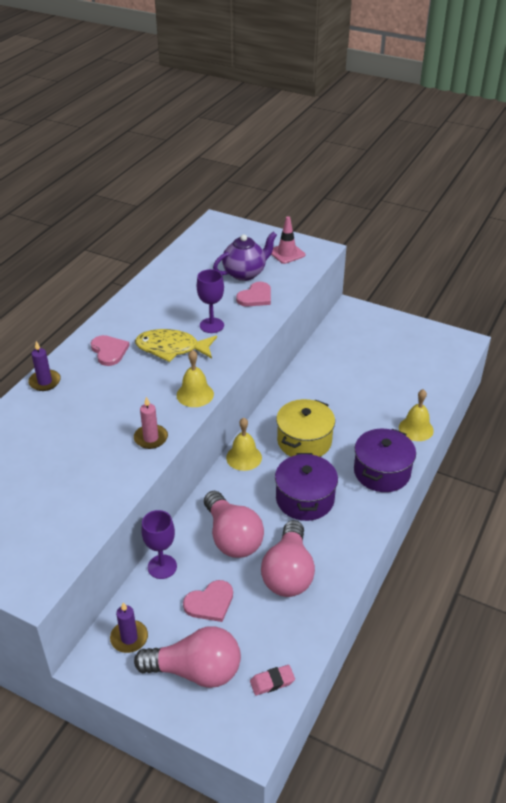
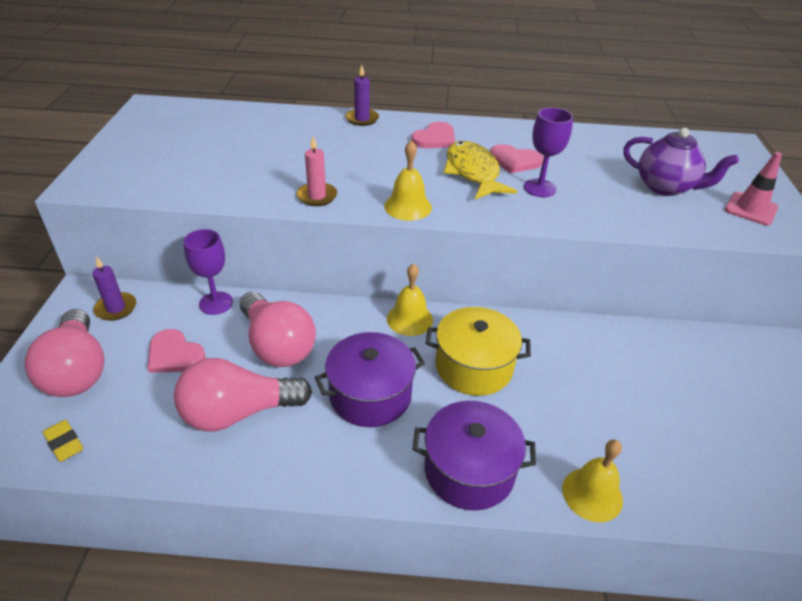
camera: 65 degrees right, 0 degrees up
(232, 537) = (277, 345): pink light bulb -> pink light bulb turned 75 degrees counterclockwise
(255, 297) = (629, 206): pink heart -> pink heart (514, 161)
(272, 682) = (64, 443): pink eraser -> yellow eraser

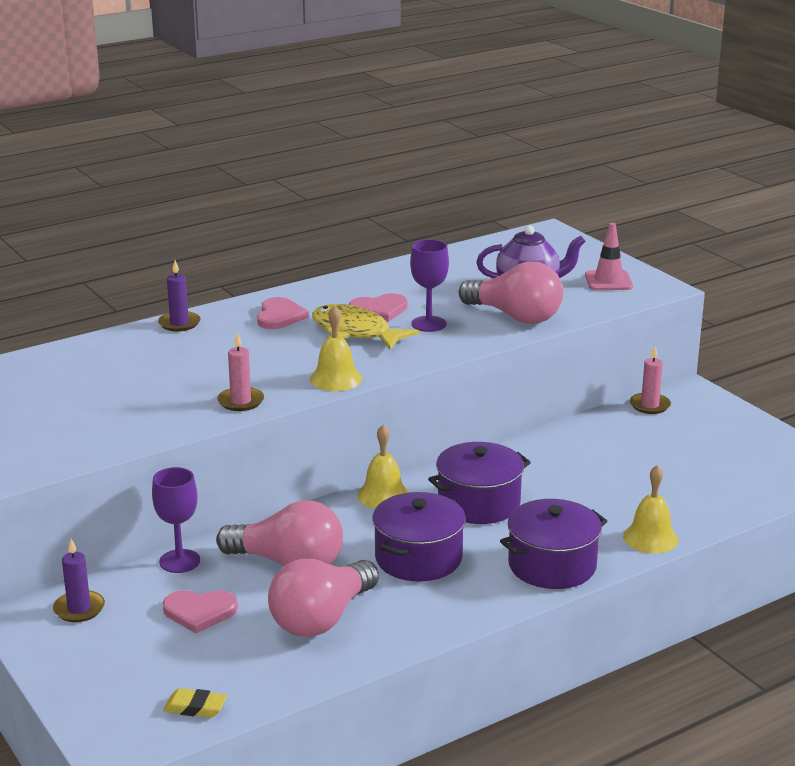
camera: 35 degrees left, 15 degrees down
(77, 371) = (120, 664): pink light bulb -> pink light bulb (515, 316)
(473, 366) = (479, 503): yellow pot -> purple pot
(724, 341) = (649, 405): none -> pink candle

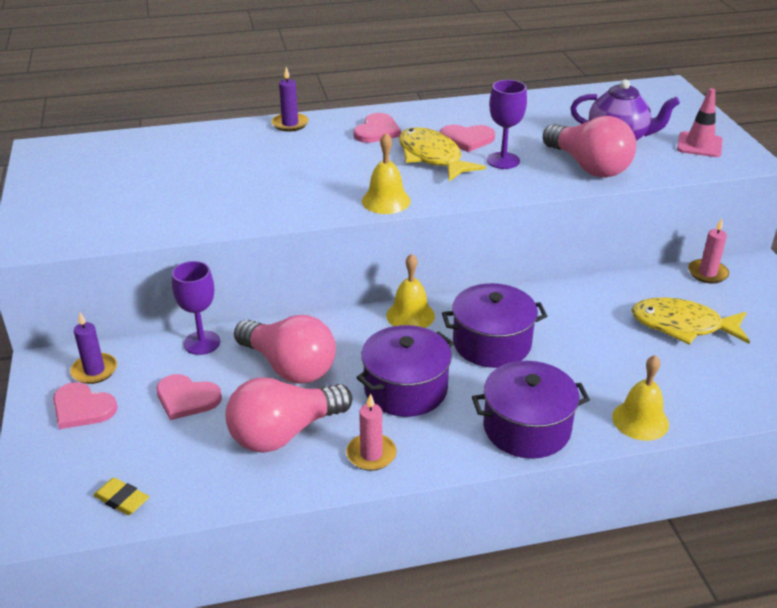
camera: 20 degrees right, 10 degrees up
(92, 643) = (82, 408): none -> pink heart
(241, 401) = (289, 208): pink candle -> pink candle (371, 454)
(649, 454) = (682, 326): none -> yellow fish

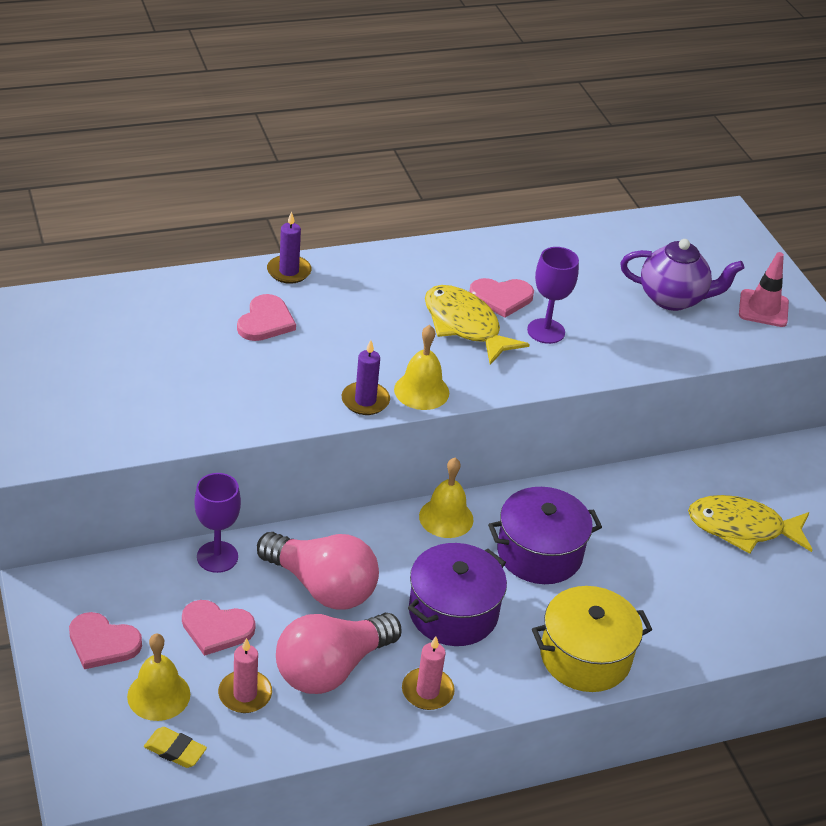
camera: 10 degrees left, 5 degrees up
(94, 370) = (103, 595): purple candle -> purple candle (365, 401)
(377, 131) = (394, 284): pink heart -> pink heart (265, 321)
(526, 428) = (585, 656): purple pot -> yellow pot
(588, 167) = (642, 341): pink light bulb -> none
(640, 420) = (700, 645): yellow bell -> yellow bell (158, 695)
(707, 273) = (768, 458): pink candle -> pink candle (245, 694)

